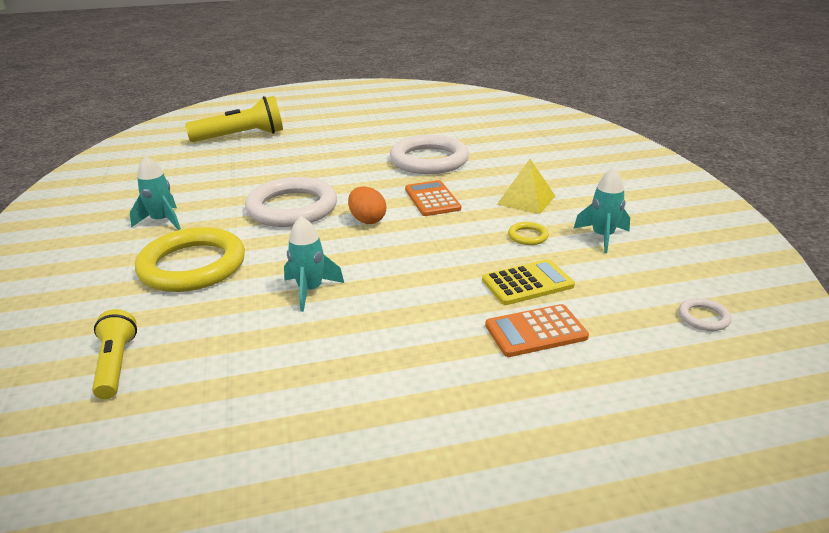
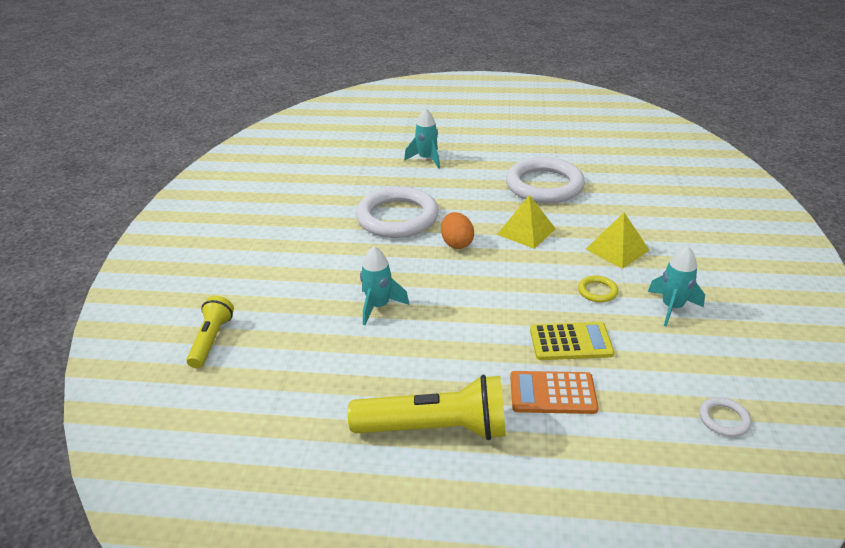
camera: 20 degrees right, 5 degrees up
(162, 221) = (288, 211): turquoise rocket -> turquoise rocket (426, 159)
(192, 265) = (296, 261): yellow ring -> none
(241, 136) = (384, 129): yellow flashlight -> yellow flashlight (435, 428)
(432, 199) = (526, 231): orange calculator -> yellow pyramid

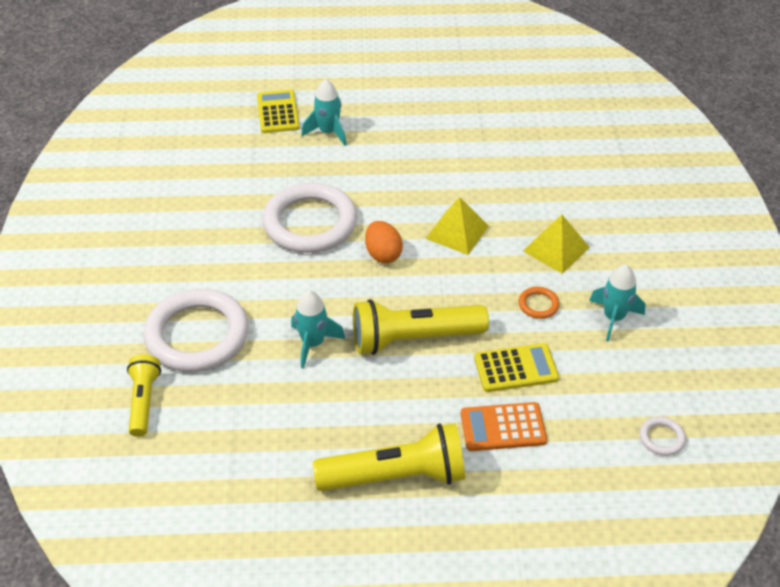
camera: 10 degrees left, 10 degrees up
(388, 145) = (278, 112): none -> yellow calculator
(474, 309) = (414, 339): none -> yellow flashlight
(544, 185) = (470, 164): white ring -> white ring (197, 335)
(597, 291) = (538, 304): yellow ring -> orange ring

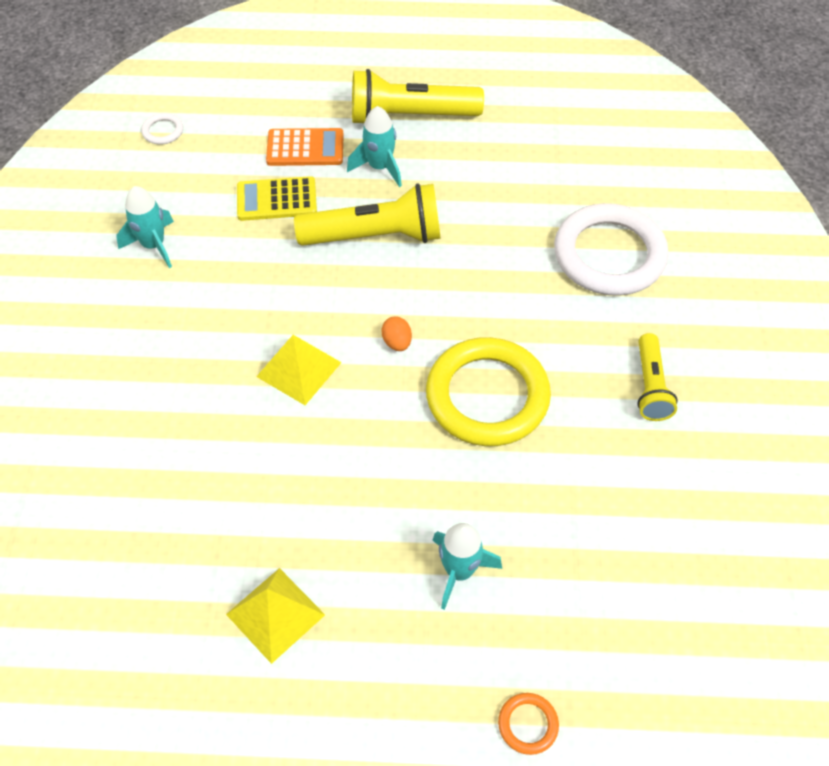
camera: 175 degrees left, 10 degrees up
(144, 401) = (650, 191): yellow flashlight -> yellow flashlight (650, 386)
(278, 112) = (542, 627): yellow calculator -> none
(310, 223) = (487, 396): white ring -> yellow ring
(313, 343) = (483, 237): turquoise rocket -> turquoise rocket (379, 167)
(383, 254) = (397, 342): orange egg -> orange egg, size x0.66
(538, 304) = (230, 265): orange ring -> orange ring (528, 724)
(556, 249) = (183, 336): yellow pyramid -> yellow pyramid (275, 614)

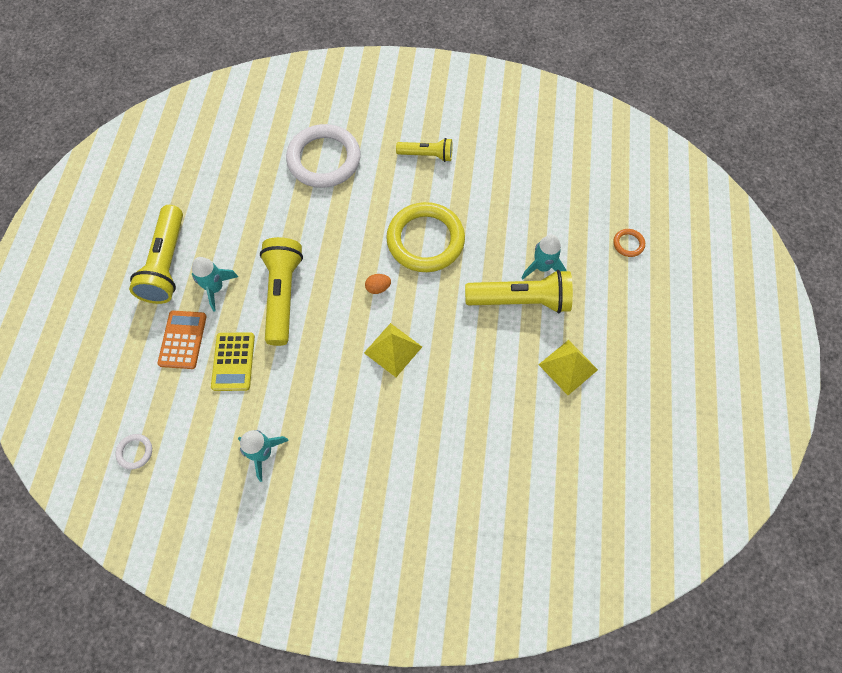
camera: 85 degrees left, 10 degrees up
(392, 538) = (520, 300): none -> yellow flashlight

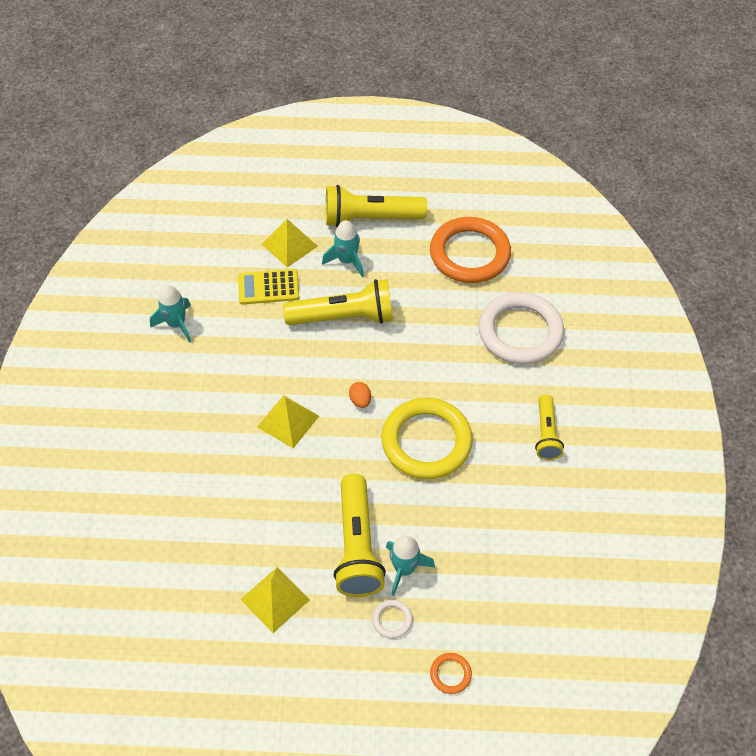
camera: 85 degrees right, 10 degrees down
(135, 452) = (179, 231): white ring -> white ring (392, 620)
(183, 340) = (289, 245): orange calculator -> yellow pyramid
(230, 186) = (469, 254): none -> orange ring

